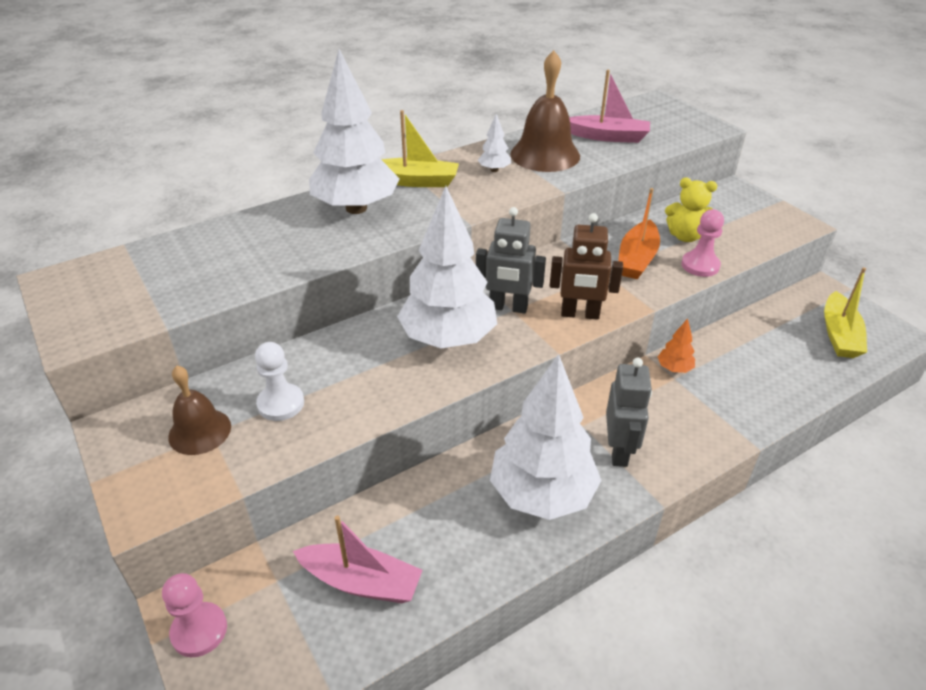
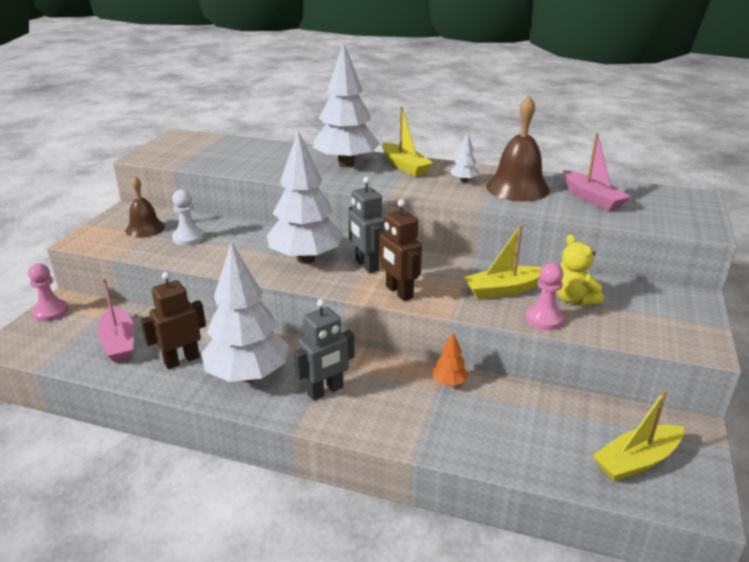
camera: 50 degrees right, 10 degrees down
(460, 537) = (182, 360): none -> brown robot
(637, 259) = (504, 290): orange boat -> yellow boat

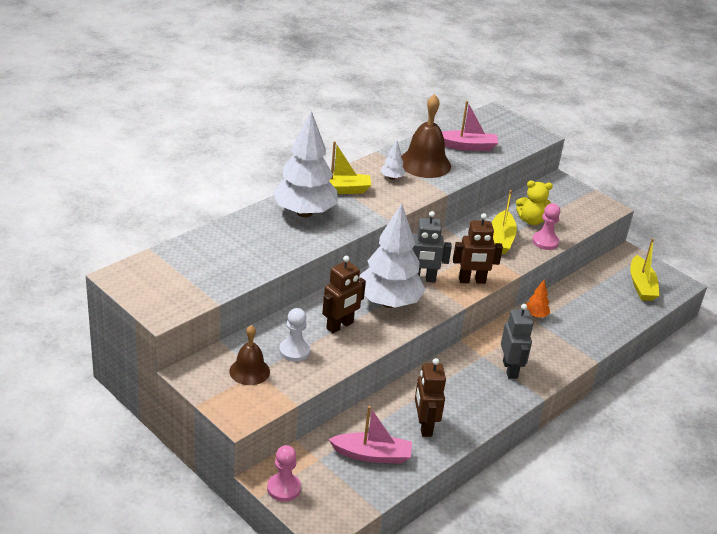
camera: 65 degrees left, 5 degrees up
(244, 247) = (340, 326): none -> brown robot
(248, 375) = (468, 398): white tree -> none

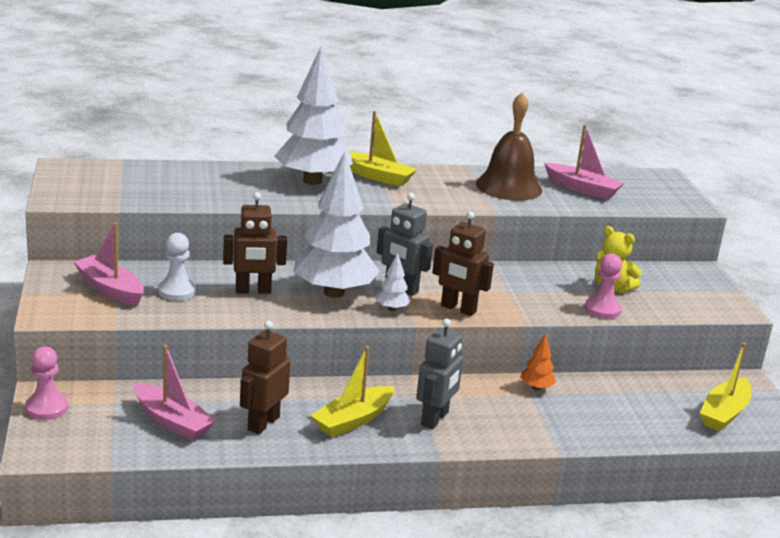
camera: 35 degrees right, 10 degrees down
(249, 371) = (110, 289): brown bell -> pink boat
(392, 178) = (452, 185): white tree -> white tree (392, 309)
(501, 239) = (547, 290): yellow boat -> yellow boat (353, 420)

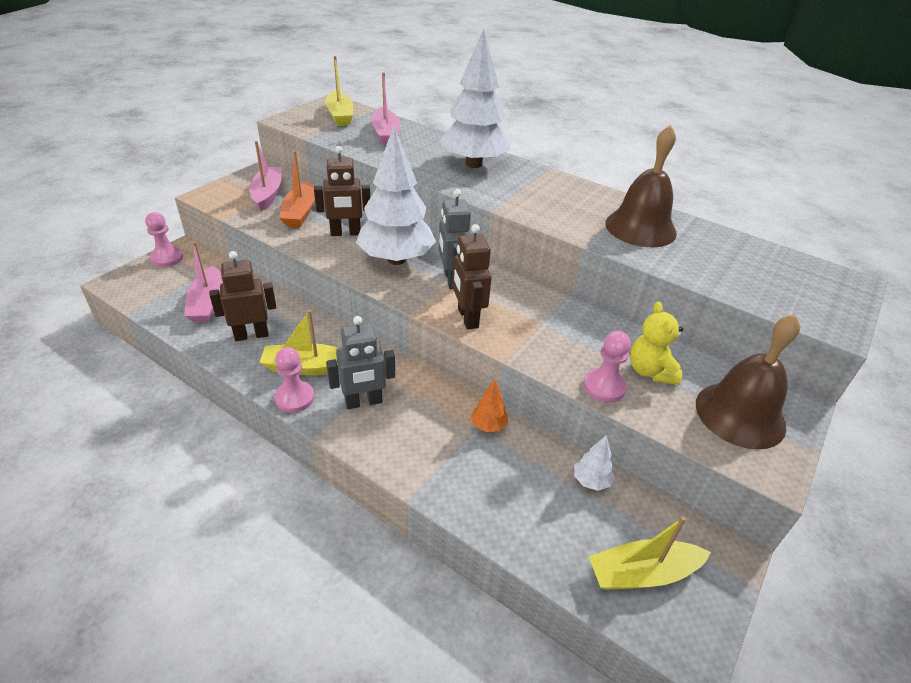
camera: 45 degrees right, 15 degrees up
(177, 291) = (300, 212): white pawn -> orange boat
(253, 291) = (345, 233): brown robot -> brown robot turned 45 degrees counterclockwise
(377, 176) = (532, 178): yellow boat -> yellow boat (340, 116)
(382, 443) = (295, 398): none -> pink pawn
(392, 309) = (415, 292): white tree -> white tree (591, 481)
(582, 189) = (719, 258): pink boat -> pink boat (386, 134)
(686, 289) = (740, 414): none -> brown bell

